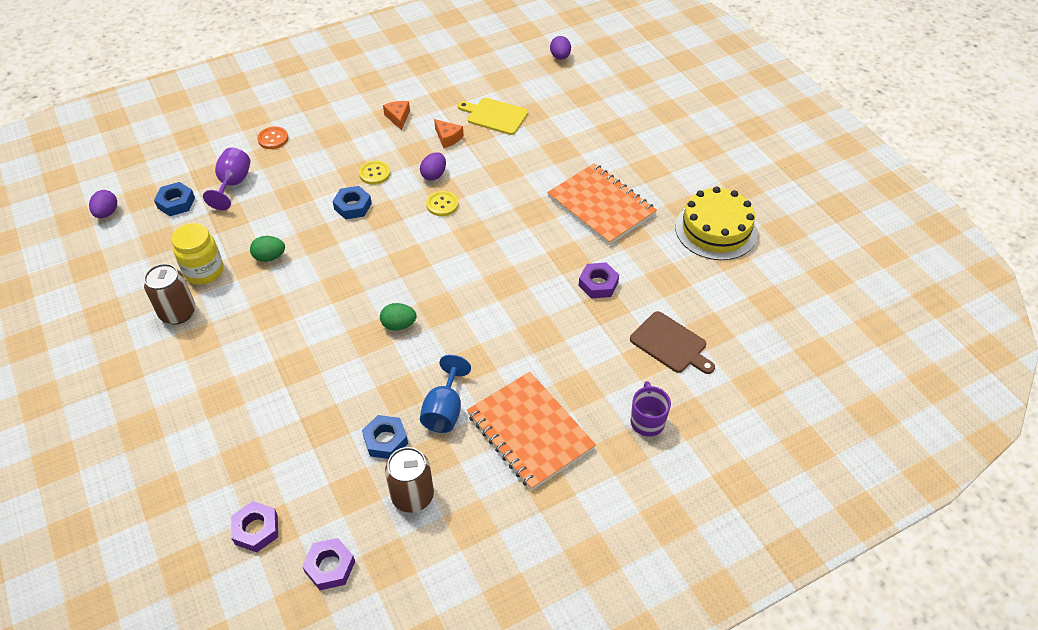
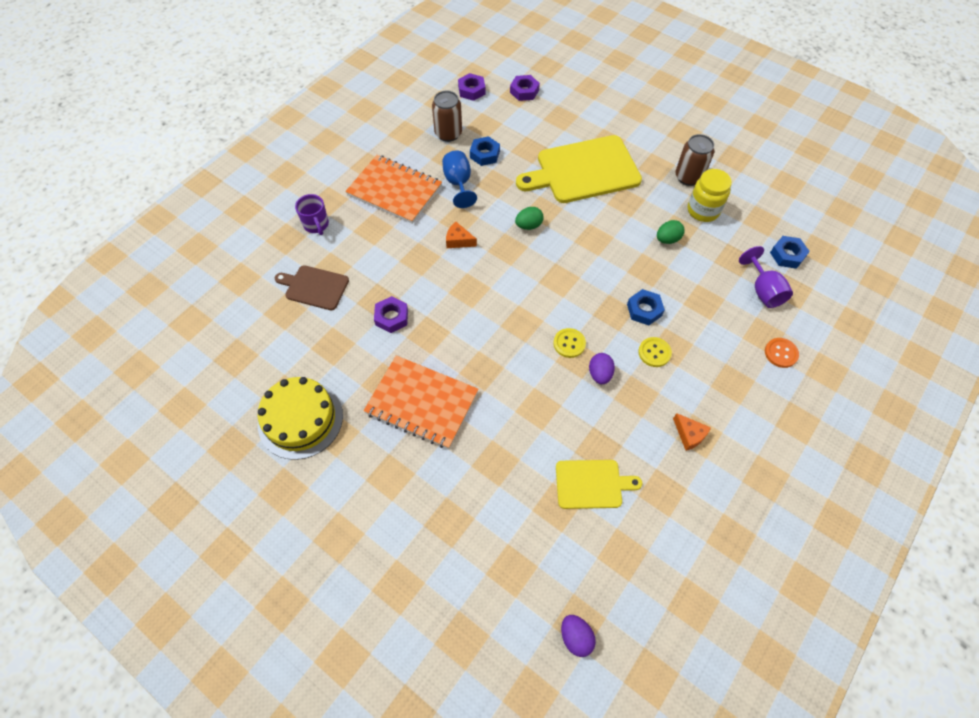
camera: 155 degrees right, 10 degrees up
(107, 213) = (827, 226): purple egg -> none
(284, 367) = (583, 170): none -> yellow cutting board
(448, 138) = (619, 428): orange cheese -> orange cheese (458, 240)

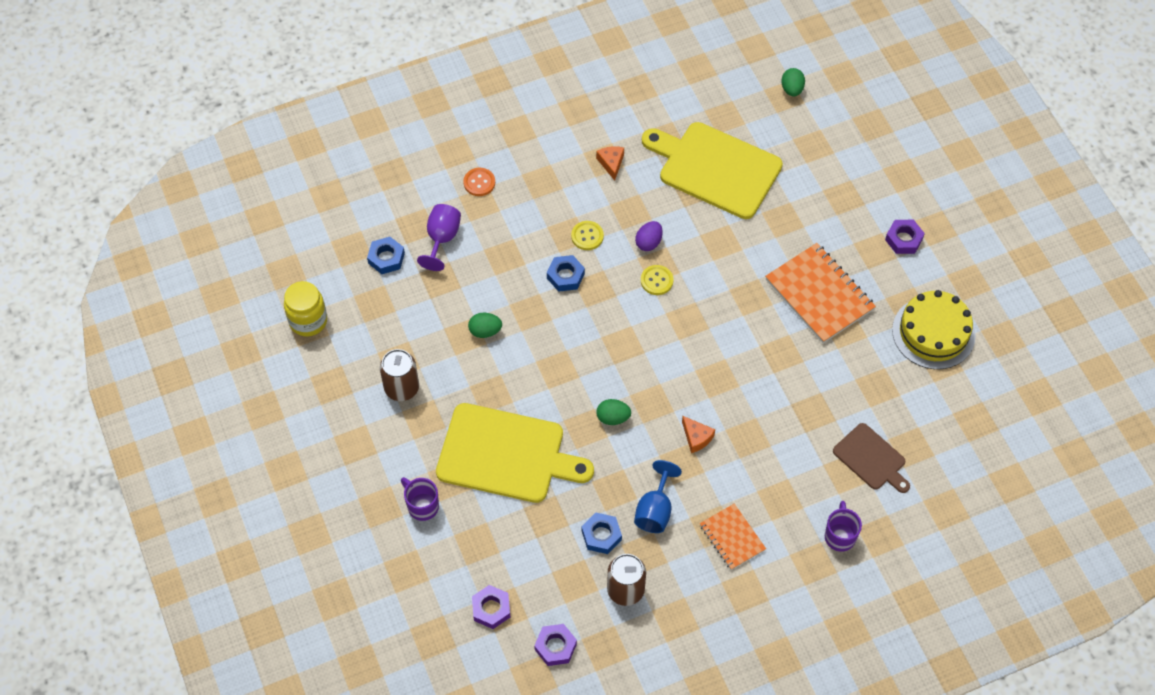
camera: 150 degrees left, 0 degrees up
(391, 317) = (808, 387): purple nut -> purple nut (903, 239)
(394, 191) = (732, 537): orange notebook -> orange notebook, size x0.58
(576, 637) = (792, 89): purple egg -> green egg
(592, 484) = (715, 168): yellow cutting board -> yellow cutting board, size x1.86
(611, 121) = (422, 506): none -> purple mug
(703, 210) = (422, 343): yellow jar -> yellow jar (308, 321)

